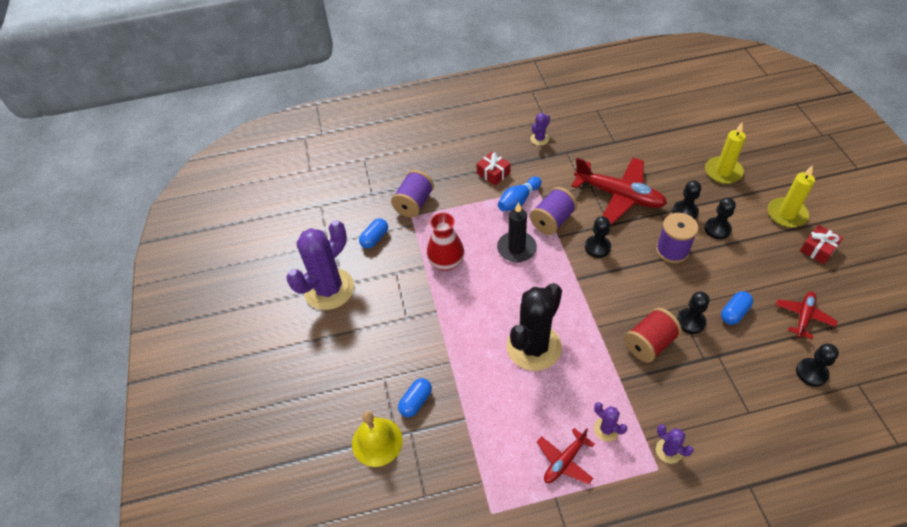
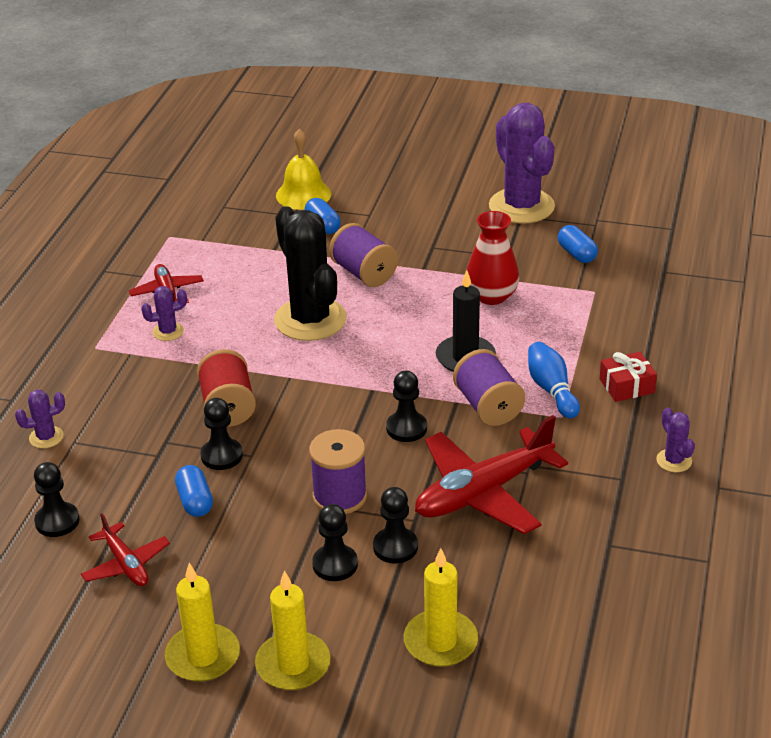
camera: 115 degrees right, 15 degrees down
(414, 203) = (617, 299): purple spool -> purple spool (363, 273)
(668, 451) = (102, 362): purple cactus -> purple cactus (46, 437)
(818, 249) = (203, 656): red gift -> yellow candle

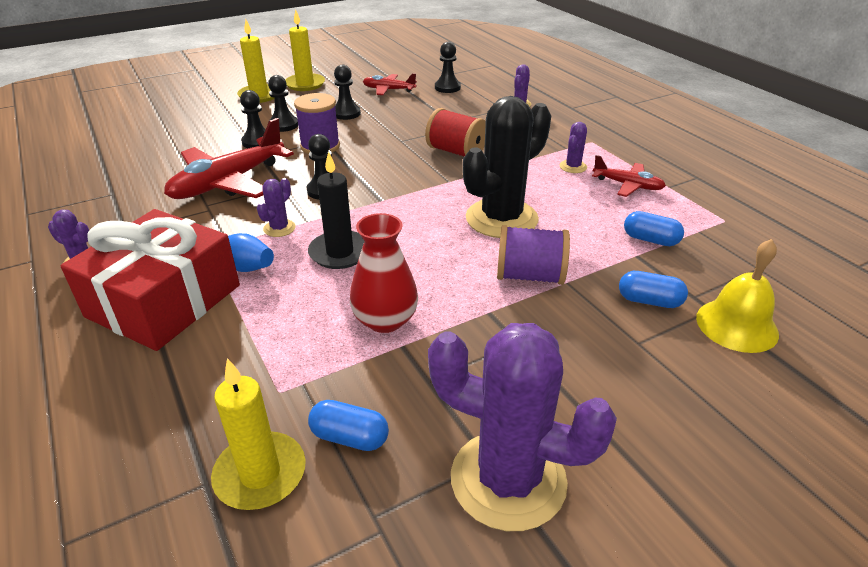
camera: 135 degrees right, 0 degrees up
(195, 501) = (396, 115): blue capsule -> blue capsule (650, 240)
(221, 456) = (417, 134): black pawn -> black pawn (346, 113)
(310, 320) = (501, 219): black cactus -> black cactus turned 60 degrees counterclockwise
(440, 642) = (190, 124): yellow candle -> yellow candle (260, 474)
(483, 492) = (228, 182): red plane -> red plane turned 150 degrees counterclockwise
(488, 406) = (279, 228): purple spool -> purple cactus
(626, 386) = (164, 301): red gift -> red gift, size x2.33

